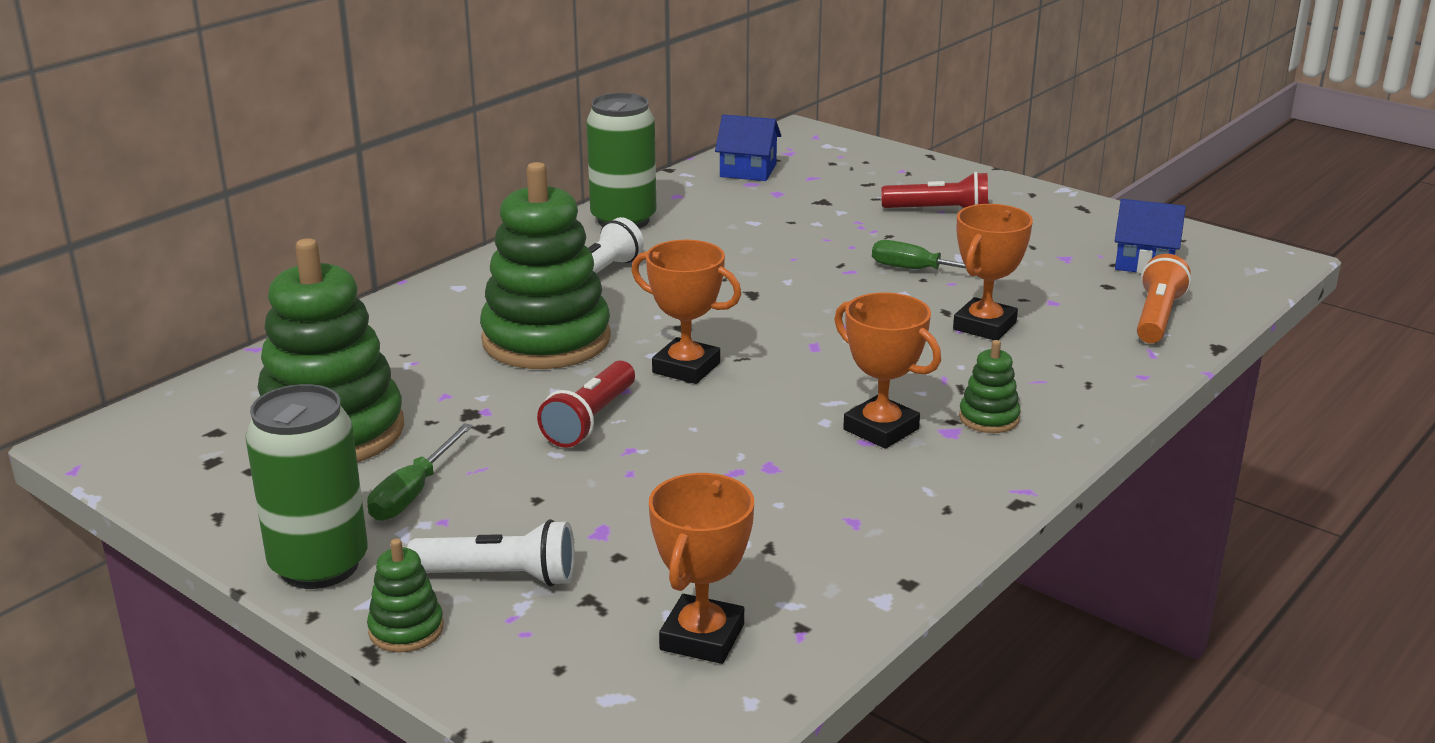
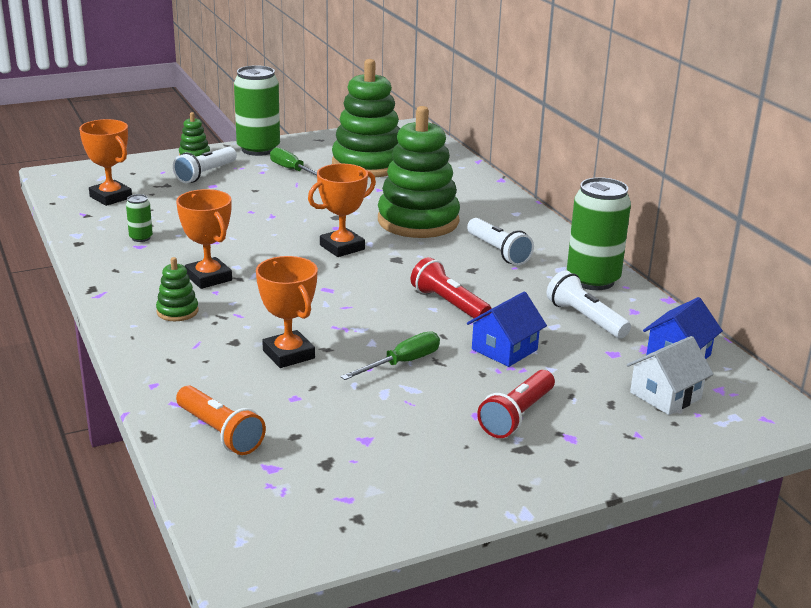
camera: 115 degrees right, 0 degrees up
(590, 420) = (312, 213): red flashlight -> red flashlight (449, 304)
(720, 212) = (585, 319): none -> white flashlight
(826, 532) = (141, 238): none -> green can
(827, 168) = (665, 395): none -> white house
(881, 429) = (208, 278): orange trophy -> orange trophy turned 75 degrees clockwise
(1144, 262) = (318, 477): blue house -> blue house (504, 349)

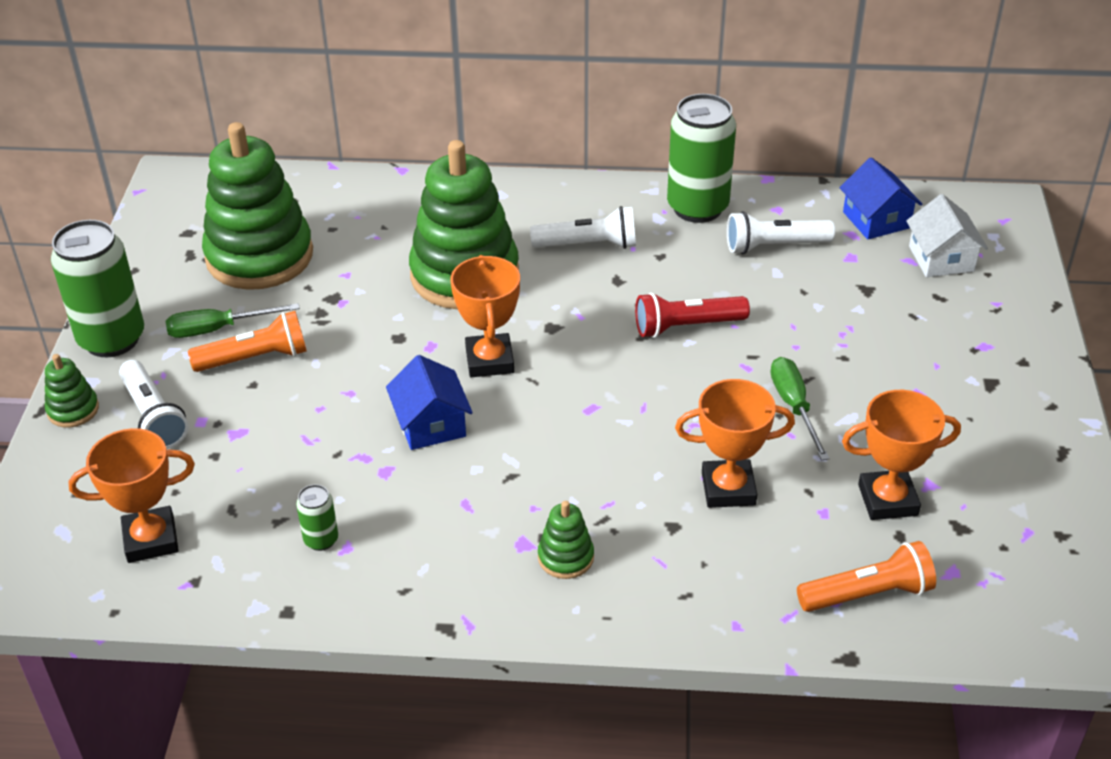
camera: 60 degrees left, 15 degrees up
(208, 278) = (491, 504): orange trophy -> orange trophy (887, 500)
(277, 185) = (255, 358): none -> orange flashlight
(504, 349) = (805, 324): blue house -> blue house (431, 424)
(517, 416) = (933, 365): red flashlight -> none

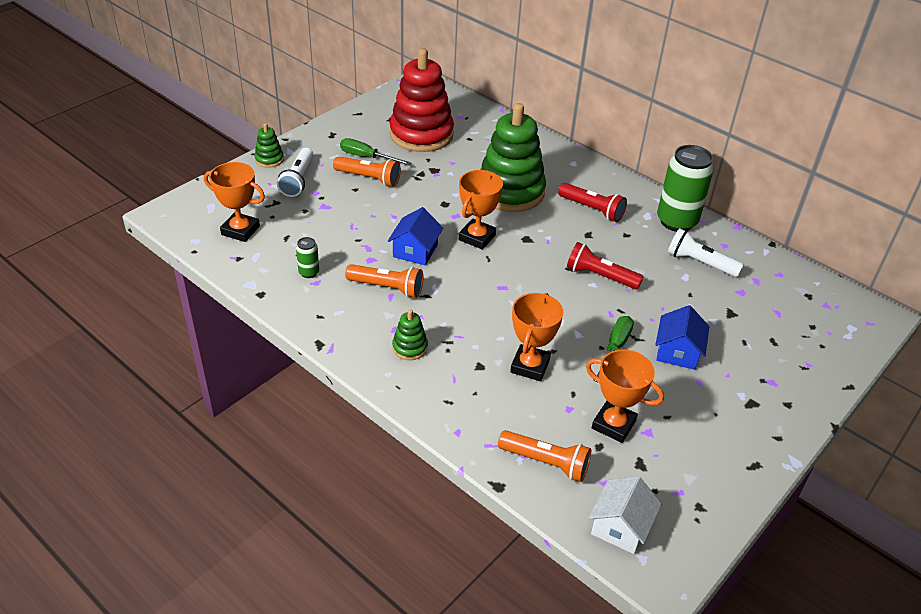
camera: 35 degrees right, 0 degrees up
(112, 339) = (317, 138): green can -> none
(259, 256) = (421, 134): green stacking toy -> red stacking toy
(450, 496) = (387, 288): none -> orange flashlight
(588, 245) = (592, 209): white flashlight -> red flashlight
(728, 489) = (530, 366): orange trophy -> orange trophy turned 75 degrees clockwise
(876, 220) = (781, 281): blue house -> blue house (677, 352)
(941, 259) = (800, 322): white house -> white house (620, 527)

